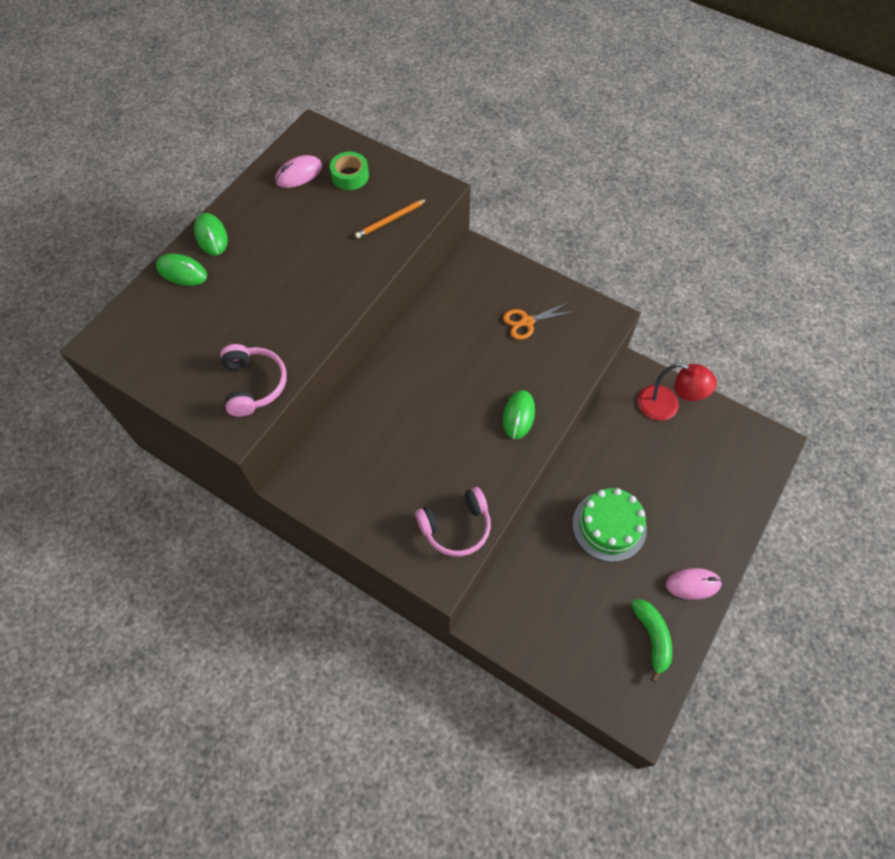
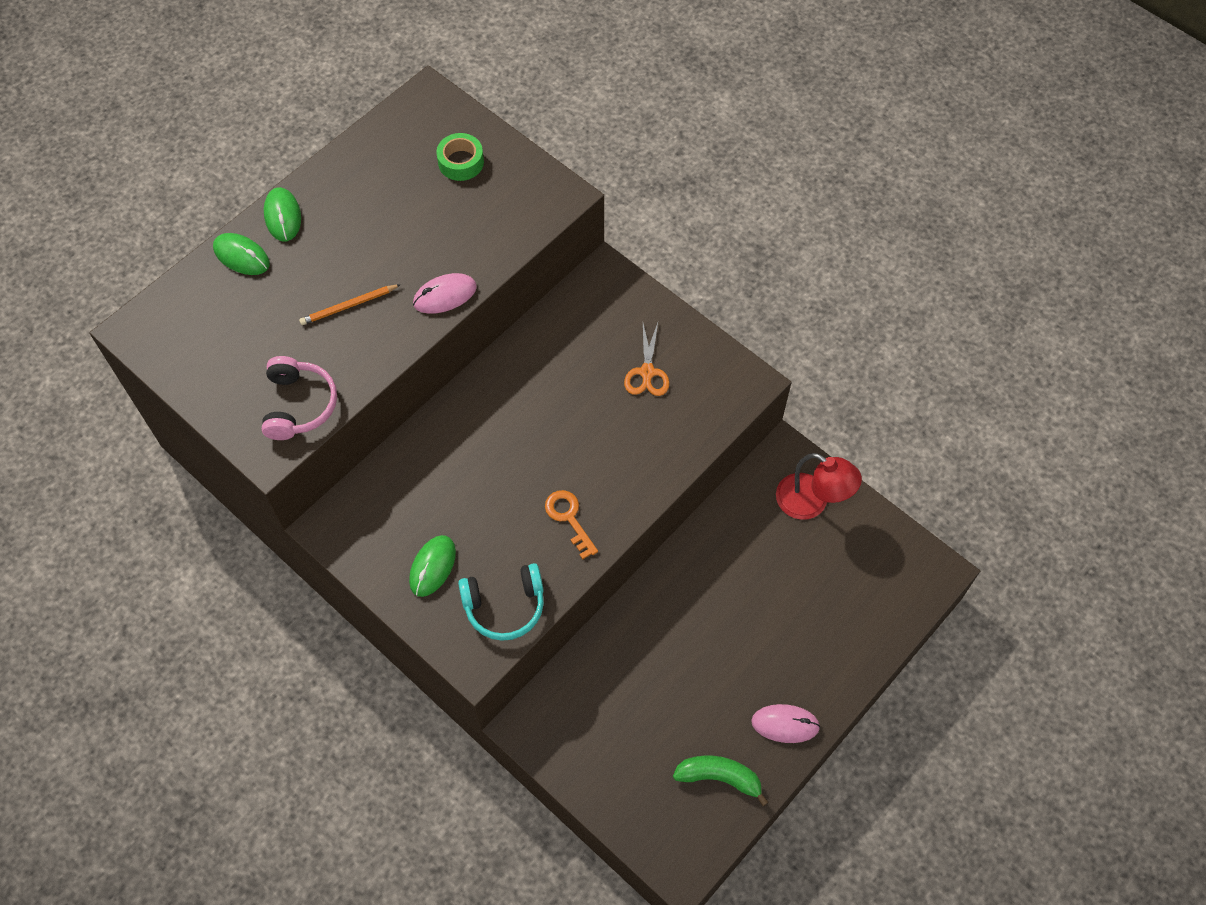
camera: 10 degrees right, 0 degrees up
(299, 174) = (400, 151): pink mouse -> pink mouse (445, 295)
(390, 220) = (497, 226): orange pencil -> orange pencil (349, 306)
(456, 527) = (504, 606): pink headphones -> turquoise headphones
(492, 446) = (569, 519): none -> orange key
(518, 415) = (609, 487): green mouse -> green mouse (432, 567)
(527, 322) = (647, 372): orange scissors -> orange scissors turned 75 degrees counterclockwise
(609, 526) = (701, 638): green cake -> none
(652, 637) = (719, 777): green banana -> green banana turned 75 degrees counterclockwise

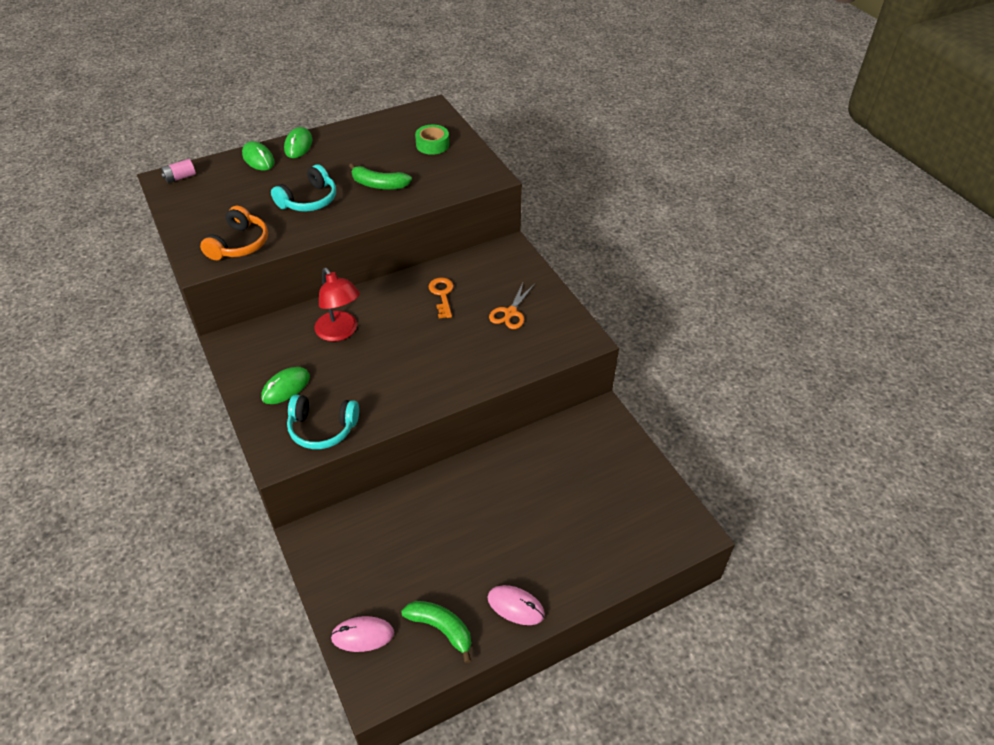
camera: 20 degrees right, 15 degrees down
(154, 320) = (180, 177): none -> pink battery
(299, 405) = (239, 244): pink headphones -> orange headphones
(349, 306) = (309, 200): orange pencil -> turquoise headphones
(426, 252) = (379, 185): none -> green banana
(445, 295) = (377, 210): pink mouse -> pink mouse (362, 635)
(569, 519) = (402, 386): orange key -> orange key (442, 295)
(811, 503) = (610, 452): red lamp -> red lamp (340, 332)

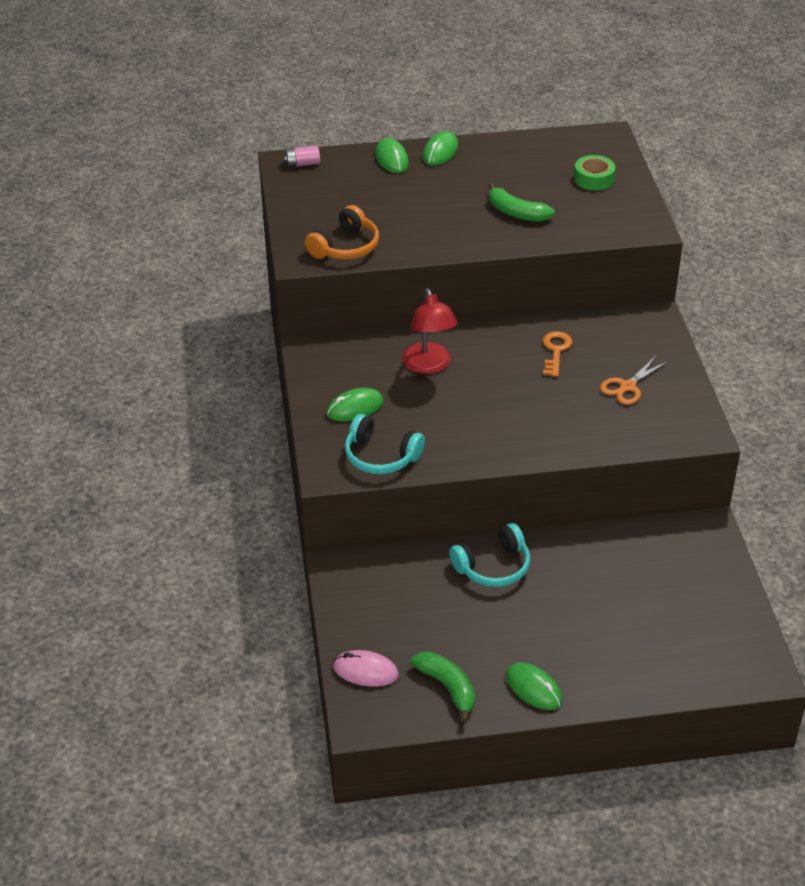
camera: 20 degrees right, 5 degrees down
(309, 200) = (433, 215): turquoise headphones -> turquoise headphones (493, 567)
(515, 606) = (534, 688): pink mouse -> green mouse

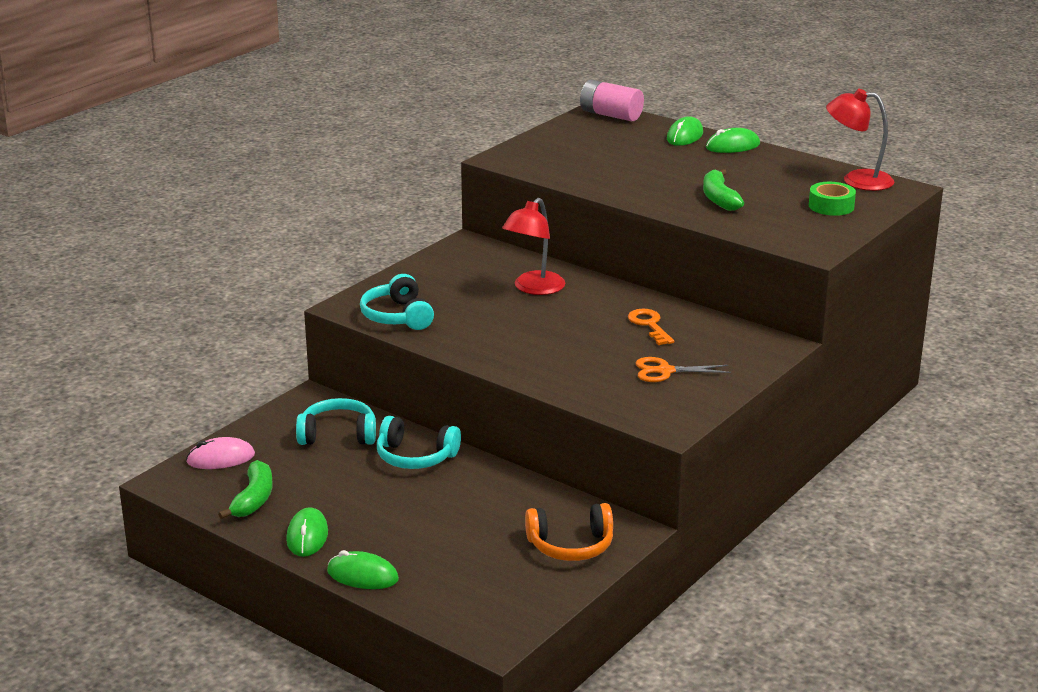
camera: 45 degrees right, 15 degrees down
(302, 164) = (611, 115): pink battery -> pink battery, size x1.73
(345, 247) = (545, 165): orange headphones -> orange headphones (571, 545)
(355, 408) = (433, 285): green mouse -> green mouse (362, 575)
(365, 671) = (221, 458): pink mouse -> pink mouse turned 75 degrees counterclockwise
(411, 587) = (338, 435): none -> turquoise headphones
(555, 351) = (649, 325): orange key -> orange key turned 75 degrees counterclockwise
(570, 143) = (857, 180): none -> red lamp

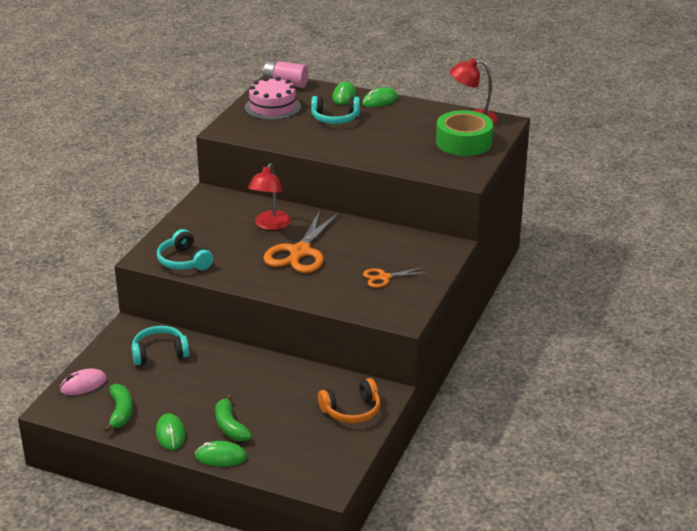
camera: 15 degrees left, 5 degrees up
(415, 457) = (221, 361): turquoise headphones -> turquoise headphones (335, 118)
(560, 325) = (300, 252): none -> orange scissors
(580, 139) = (272, 107): none -> pink cake
(649, 325) = (360, 243): orange key -> none
(719, 199) = (387, 145): green banana -> green banana (230, 426)
(831, 206) = (464, 142): green tape -> green tape, size x1.81

